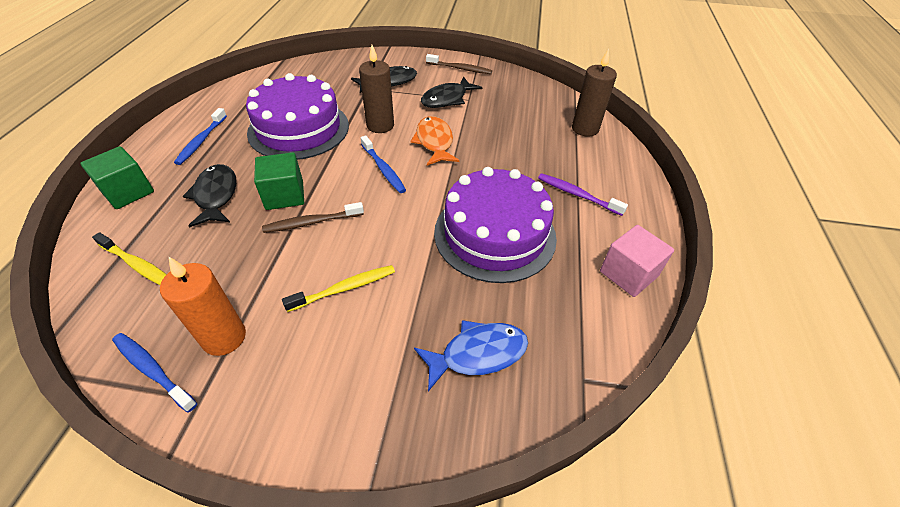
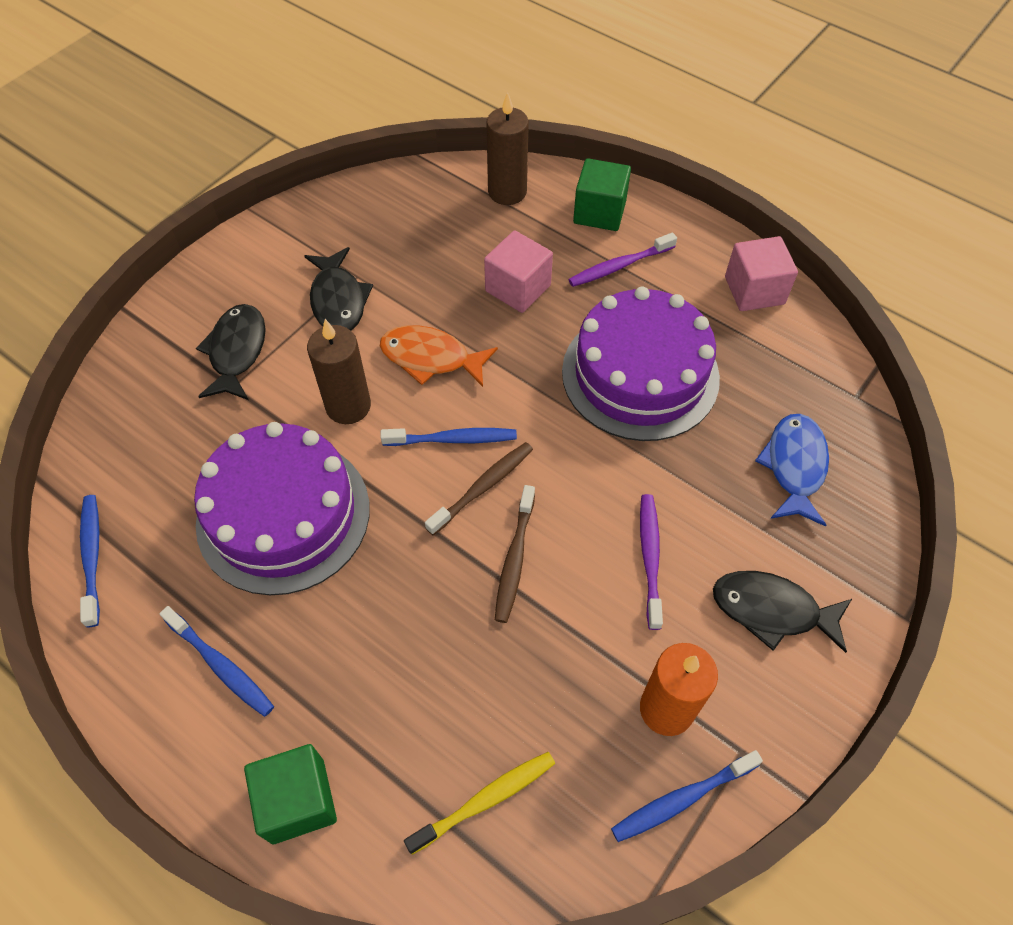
camera: 60 degrees left, 10 degrees up
(216, 196) = (385, 669): black fish -> black fish (772, 610)
(248, 86) = (92, 557): none -> blue toothbrush
(284, 195) = (438, 577): green cube -> green cube (599, 212)
(344, 288) = (650, 558): yellow toothbrush -> purple toothbrush
(460, 69) = (269, 249): brown toothbrush -> brown toothbrush (483, 487)
(515, 157) = (518, 288): none -> pink cube

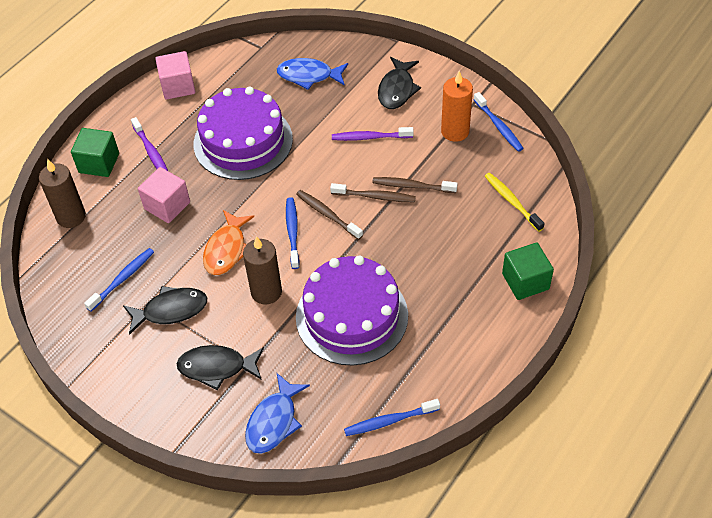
camera: 90 degrees left, 5 degrees down
(137, 415) = (274, 421): none -> blue fish
(221, 665) = (455, 331): blue toothbrush -> blue toothbrush (122, 279)
(534, 620) = (412, 186): none -> brown toothbrush

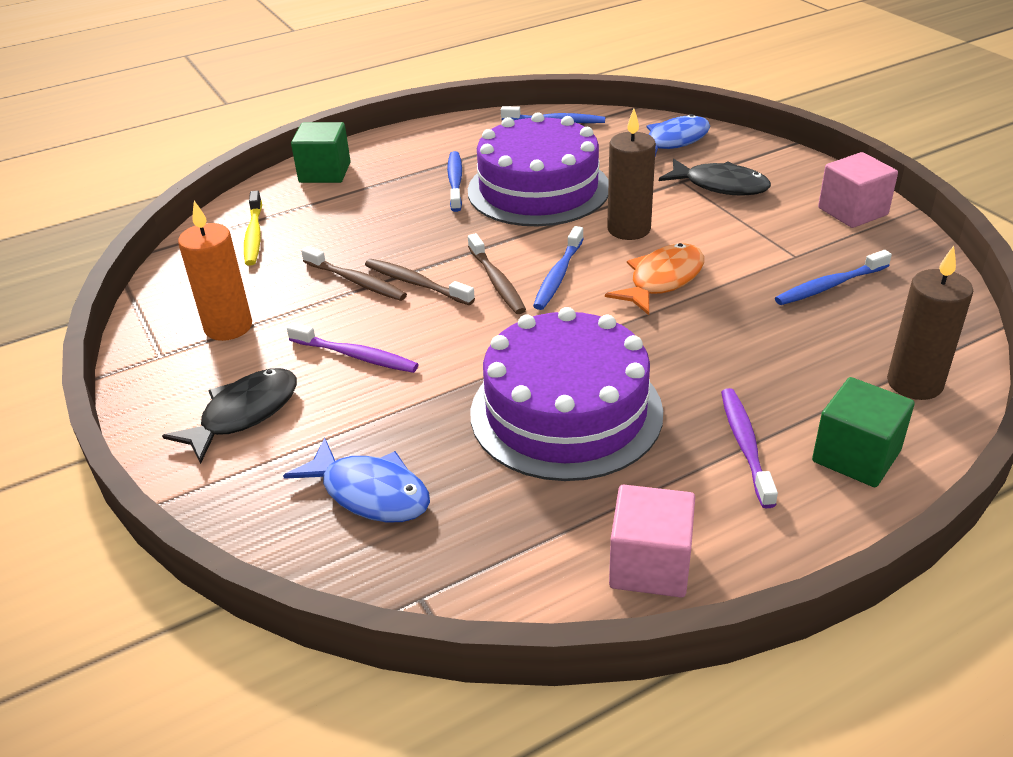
camera: 155 degrees left, 15 degrees down
(167, 205) = (737, 354): pink cube -> pink cube (852, 211)
(170, 310) = (764, 241): black fish -> none
(499, 126) = (163, 315): blue toothbrush -> blue toothbrush (455, 182)

